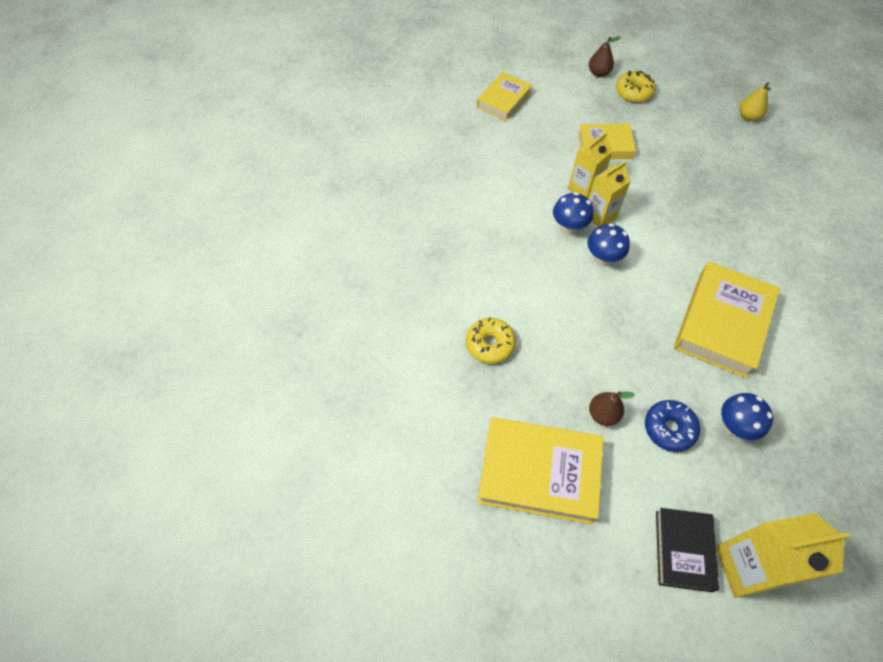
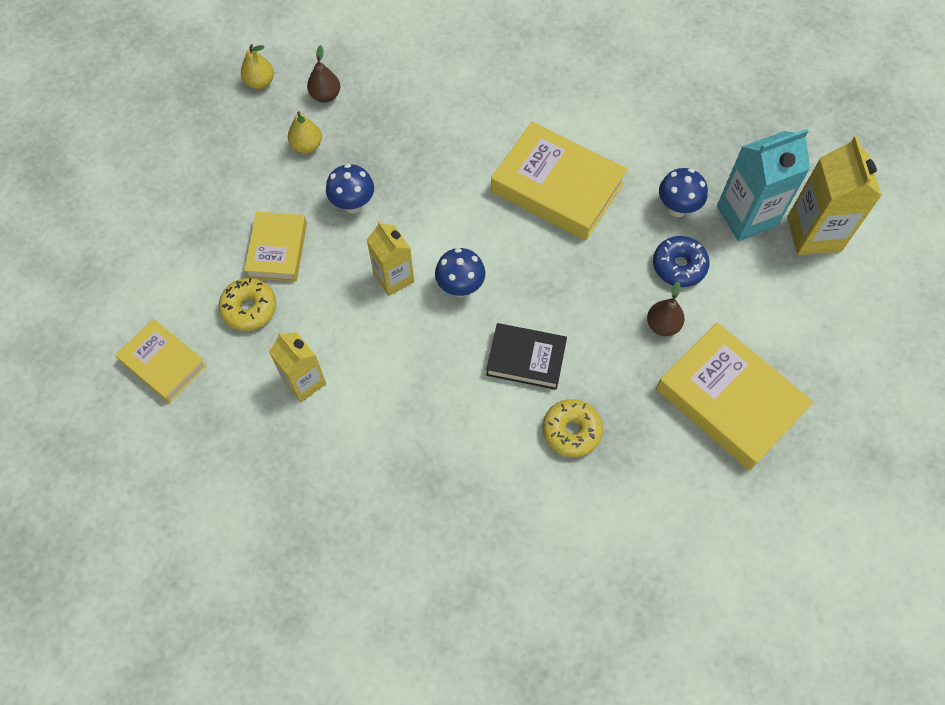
camera: 85 degrees left, 5 degrees up
(539, 473) = (729, 400): yellow book -> yellow book turned 60 degrees counterclockwise
(568, 228) = (409, 316): blue mushroom -> blue mushroom (353, 204)
(584, 188) = (347, 288): yellow carton -> yellow carton (304, 382)
(598, 73) = (138, 231): brown pear -> brown pear (325, 95)
(633, 92) = (187, 197): yellow donut -> yellow donut (249, 308)
(683, 550) = (802, 282): black book -> black book (526, 359)
(701, 150) = (307, 146): none -> yellow pear
(746, 495) = (746, 216): none -> turquoise carton

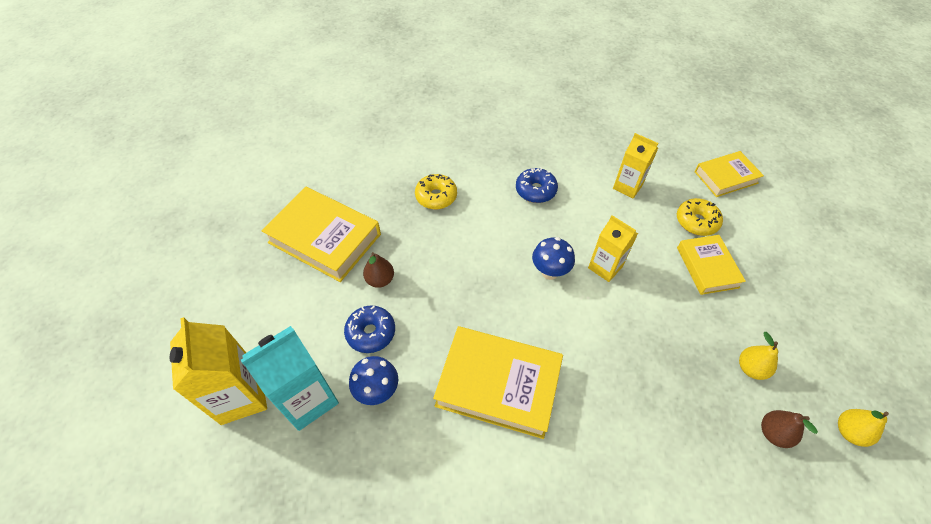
camera: 165 degrees right, 10 degrees down
(163, 363) = (726, 177): yellow book -> yellow book turned 45 degrees counterclockwise
(353, 204) = (673, 320): blue mushroom -> none
(431, 407) = (535, 190): none -> blue donut
(526, 359) = (481, 233): black book -> none

